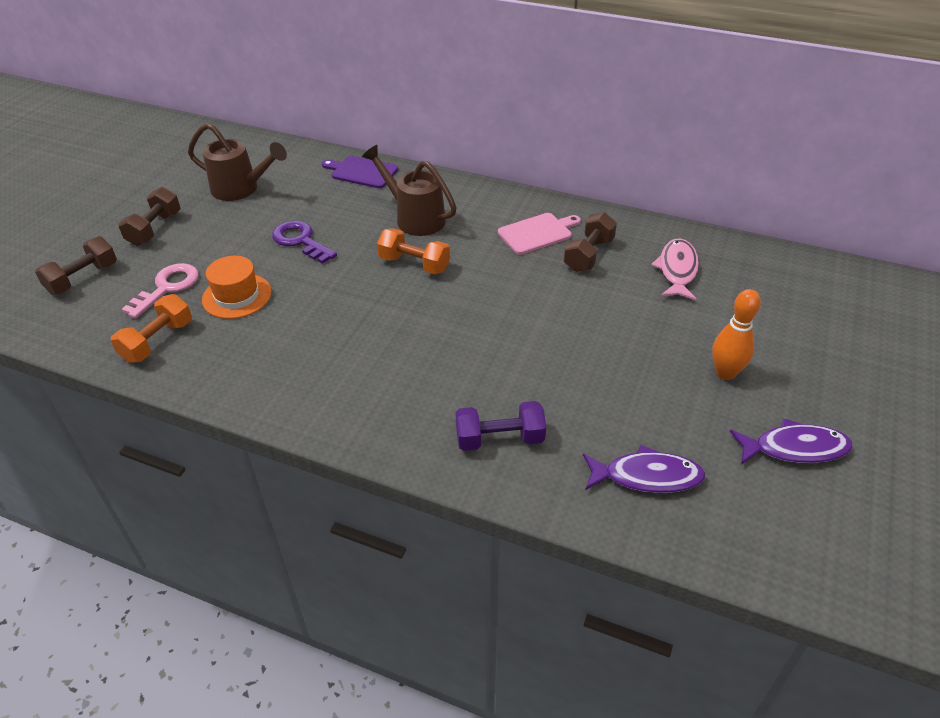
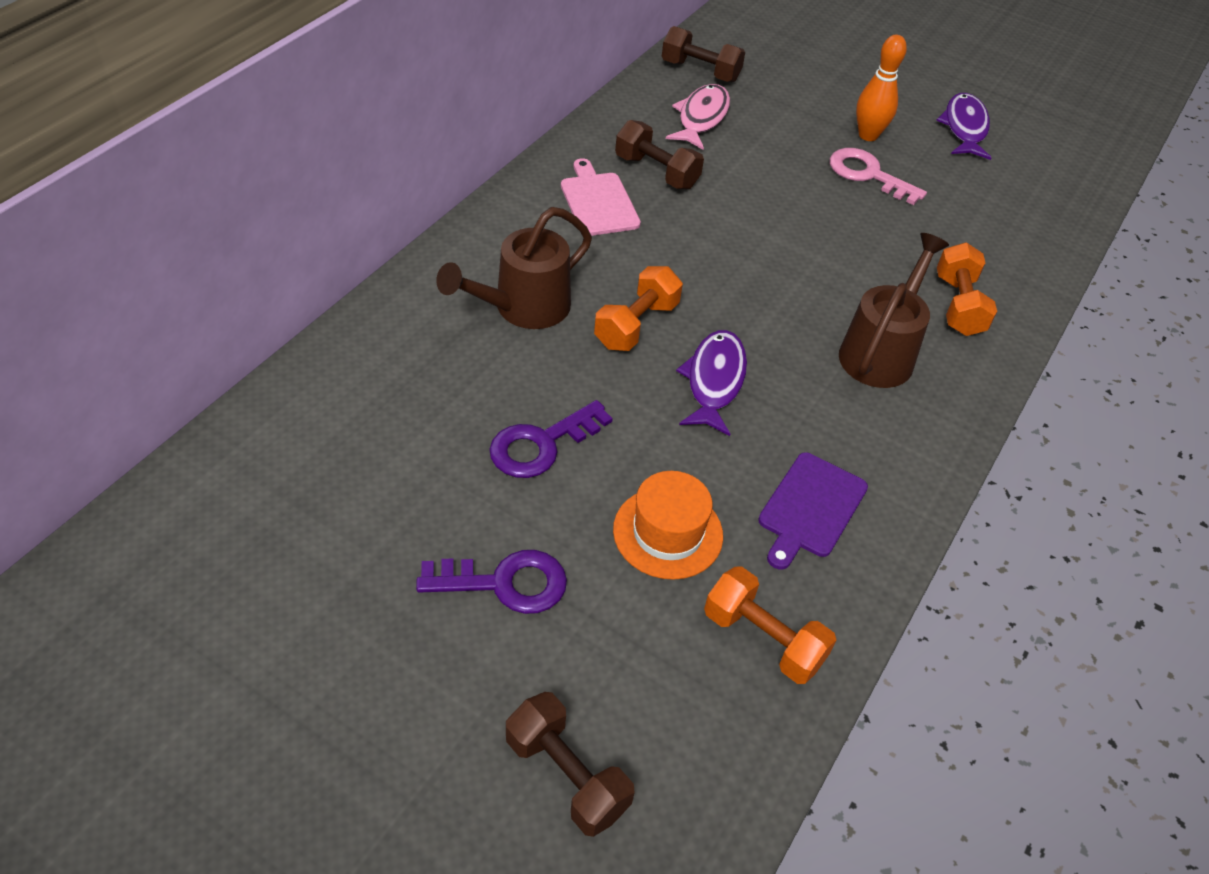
camera: 85 degrees left, 5 degrees up
(155, 229) = (435, 659): brown dumbbell -> brown dumbbell (700, 71)
(167, 287) = (625, 631): pink key -> pink key (867, 174)
(200, 243) = (505, 583): none -> purple key
(241, 189) = (347, 519): brown watering can -> brown watering can (881, 351)
(362, 172) = (365, 350): purple cutting board -> purple cutting board (811, 508)
(499, 439) = (958, 305): purple dumbbell -> orange dumbbell
(647, 476) = (1002, 219): purple fish -> purple fish (714, 381)
(677, 270) = (701, 118): pink fish -> pink fish turned 90 degrees clockwise

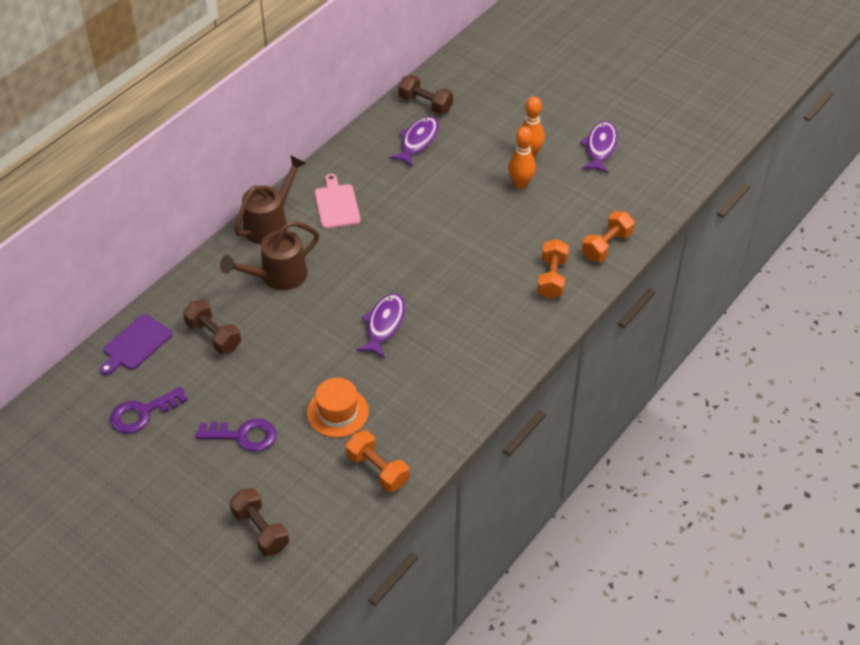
camera: 10 degrees right, 0 degrees up
(541, 444) = (275, 360): purple key -> purple key (142, 413)
(636, 325) = (344, 288): orange dumbbell -> orange dumbbell (606, 246)
(656, 172) = (379, 183): brown dumbbell -> brown dumbbell (213, 336)
(701, 118) = (418, 141): pink fish -> purple fish
(811, 508) = (423, 401): purple cutting board -> purple cutting board (136, 344)
(867, 174) = (520, 184): pink key -> orange bowling pin
(881, 351) = (492, 308): brown watering can -> brown watering can (270, 223)

